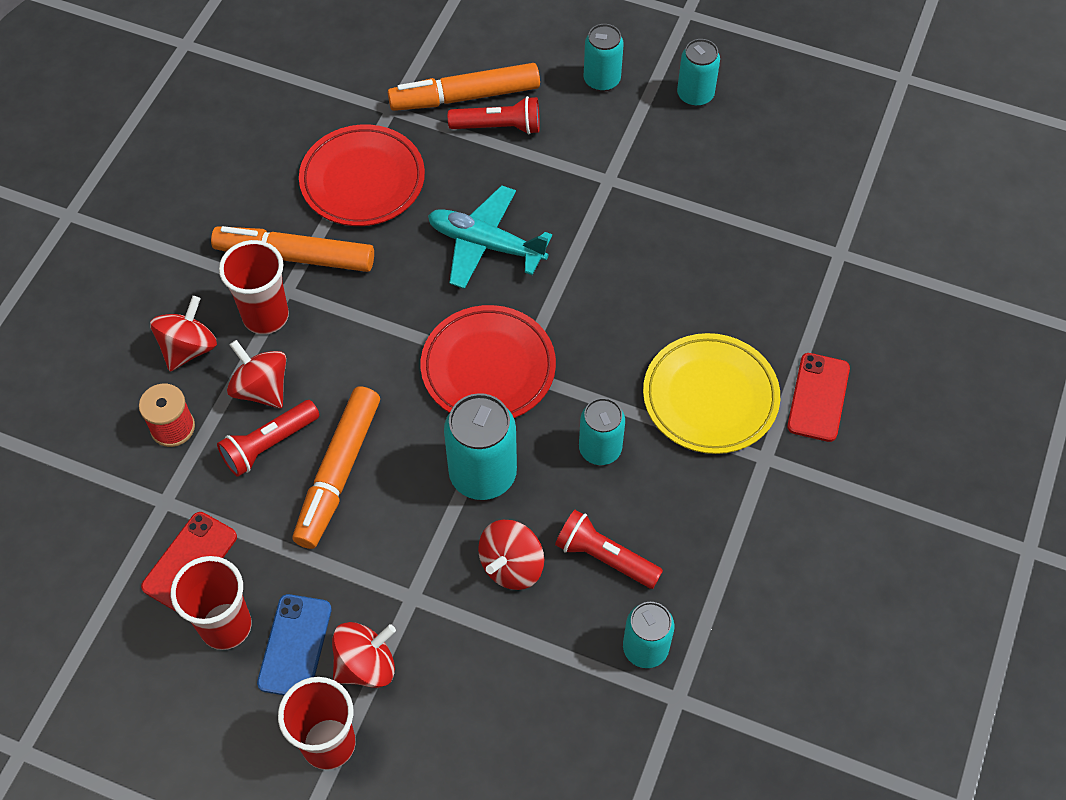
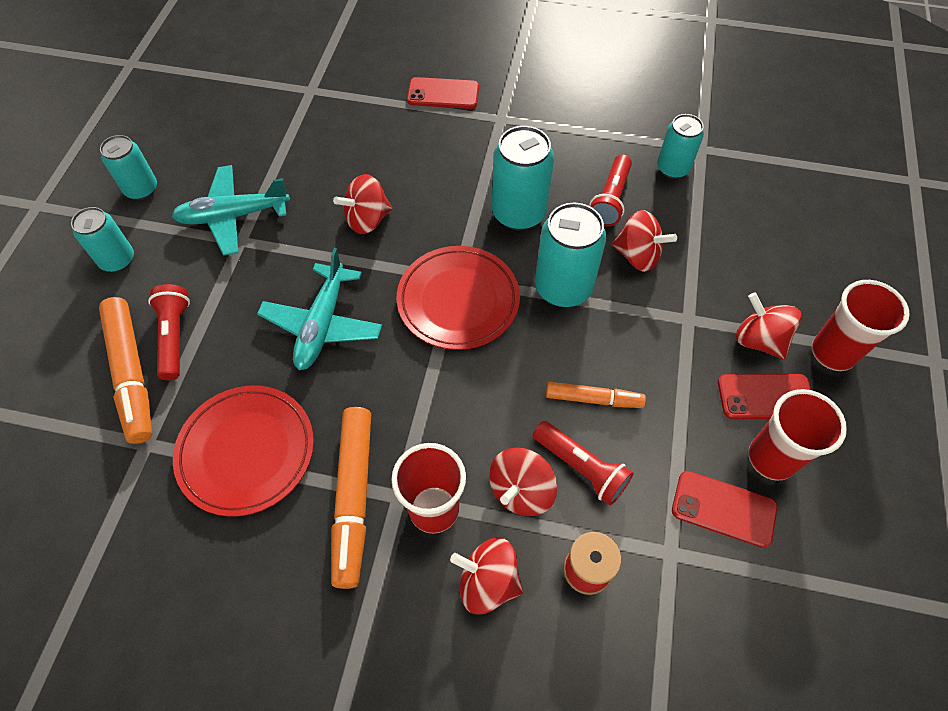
camera: 100 degrees left, 0 degrees up
(295, 646) = (765, 397): blue phone -> red phone
(338, 473) = (593, 399): orange marker -> orange marker, size x0.59
(600, 449) = (518, 213): turquoise can -> turquoise can, size x1.55
(617, 294) = (367, 220): none -> red spinning top
(644, 173) = (233, 216): none -> turquoise plane
(710, 397) = (456, 152): yellow plate -> none

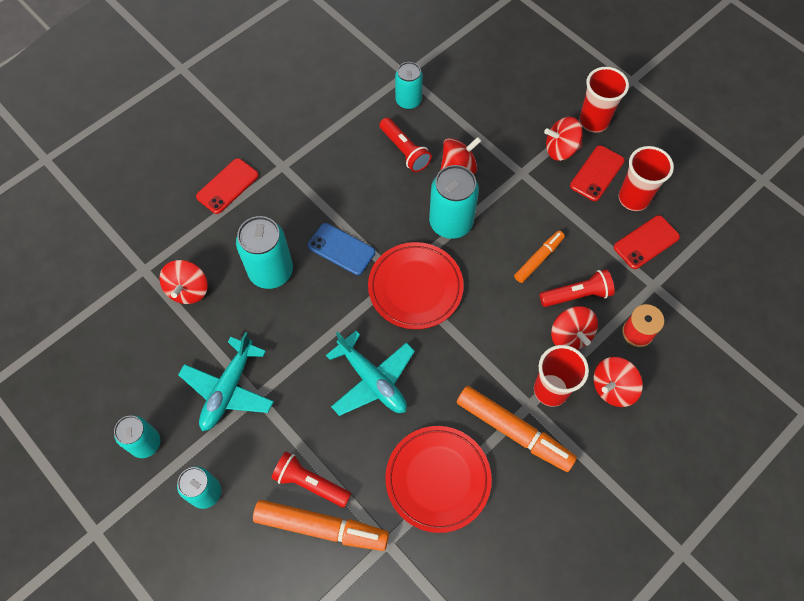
camera: 55 degrees left, 5 degrees up
(367, 220) = (305, 303): red spinning top -> red spinning top (188, 290)
(450, 214) = (341, 249): none -> blue phone
(518, 213) = (373, 209): turquoise can -> turquoise can (271, 271)

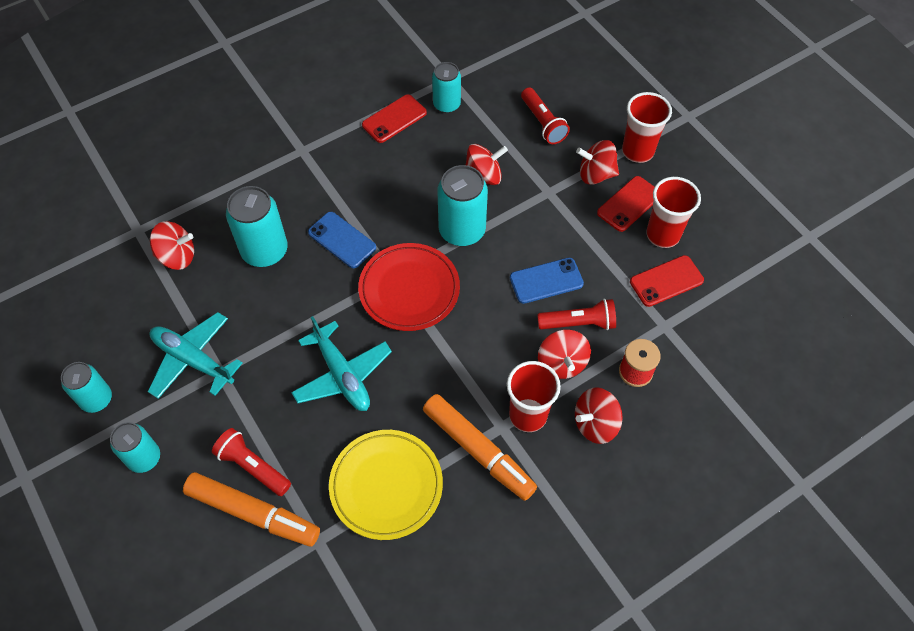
camera: 10 degrees right, 5 degrees down
(188, 290) = (177, 256): red spinning top -> red spinning top turned 105 degrees counterclockwise
(227, 186) = (242, 162): red phone -> red phone (394, 119)
(228, 389) = (193, 360): turquoise plane -> turquoise plane turned 90 degrees clockwise
(404, 151) = (431, 153): red flashlight -> red flashlight (543, 123)
(438, 479) = (386, 486): red plate -> yellow plate
(538, 259) = (546, 281): orange marker -> blue phone

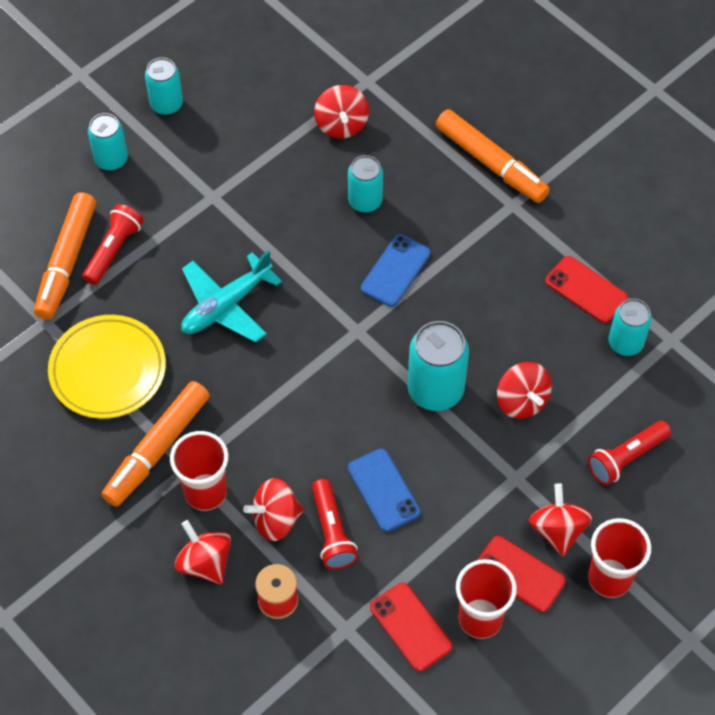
camera: 80 degrees right, 0 degrees up
(193, 360) = (221, 171): turquoise plane -> none
(256, 157) = (491, 163): none -> orange marker
(265, 251) = (365, 201): turquoise can -> turquoise can, size x0.64
(409, 289) = (343, 349): red plate -> none

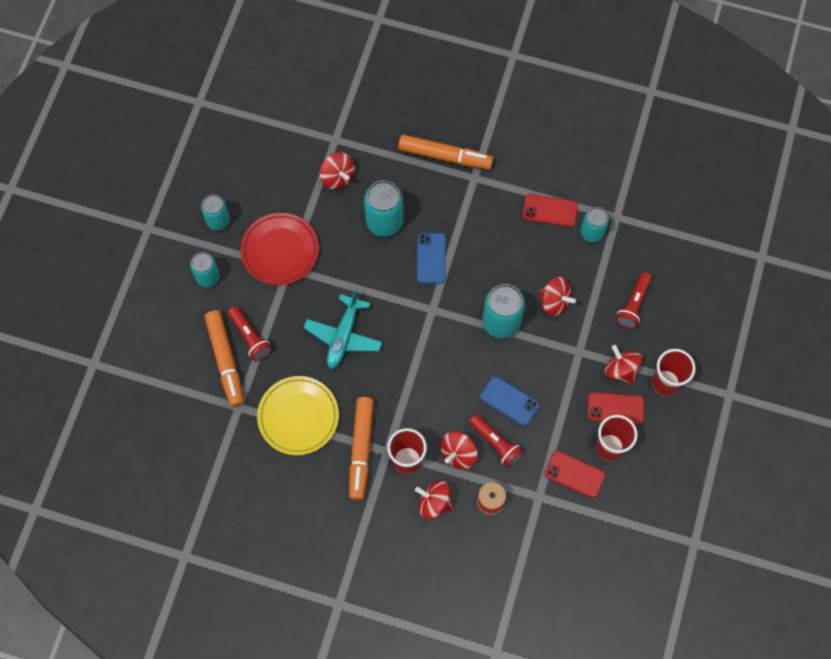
camera: 30 degrees left, 10 degrees up
(113, 250) = (250, 337): red flashlight -> red flashlight turned 150 degrees clockwise
(216, 172) = (280, 251): none -> red plate
(365, 201) = (384, 222): turquoise can -> turquoise can, size x1.55

